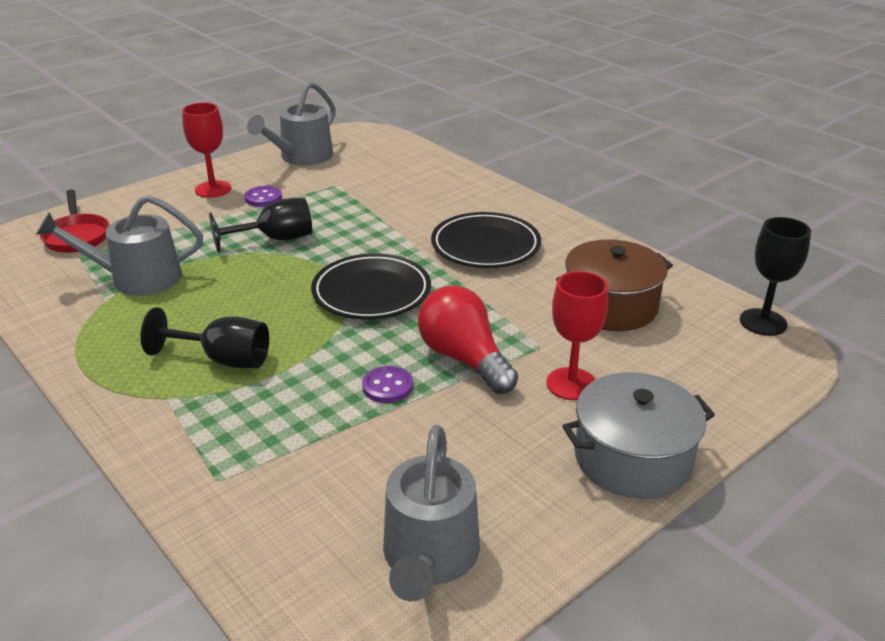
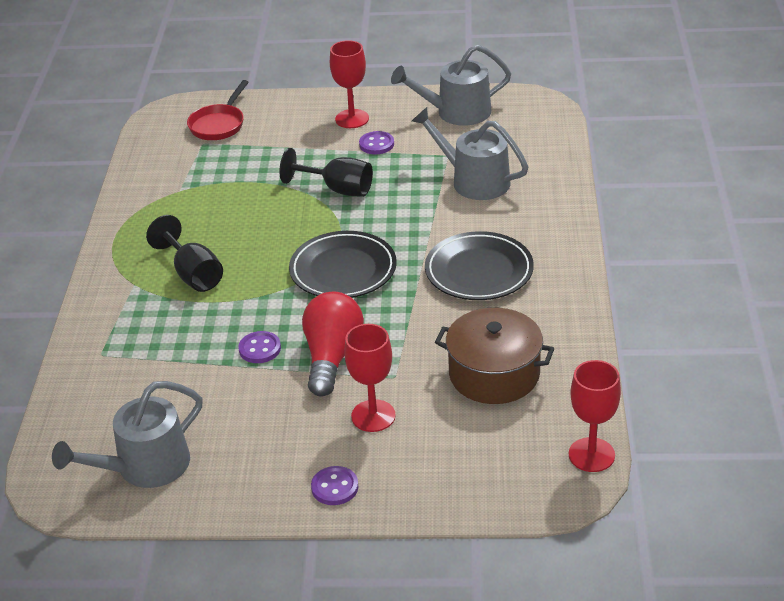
camera: 45 degrees right, 5 degrees up
(137, 278) = (215, 181): grey watering can -> grey watering can (474, 181)
(632, 458) = (335, 487): grey pot -> purple button
(763, 322) = (591, 455): black goblet -> red goblet

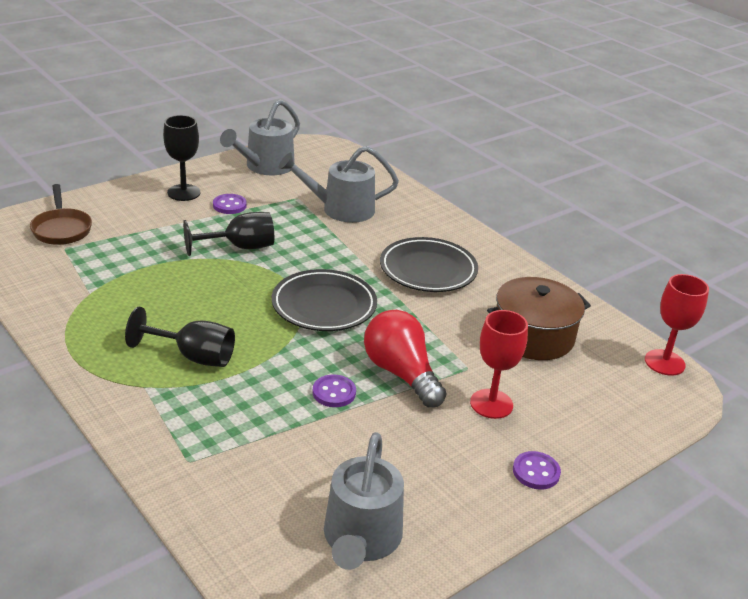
camera: 45 degrees left, 5 degrees down
(219, 124) = (62, 229): red pan -> brown pan
(352, 119) = (183, 192): red goblet -> black goblet

